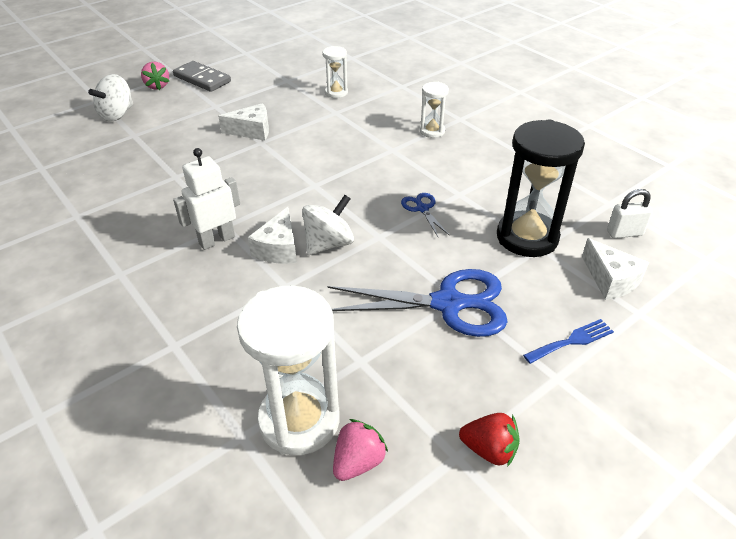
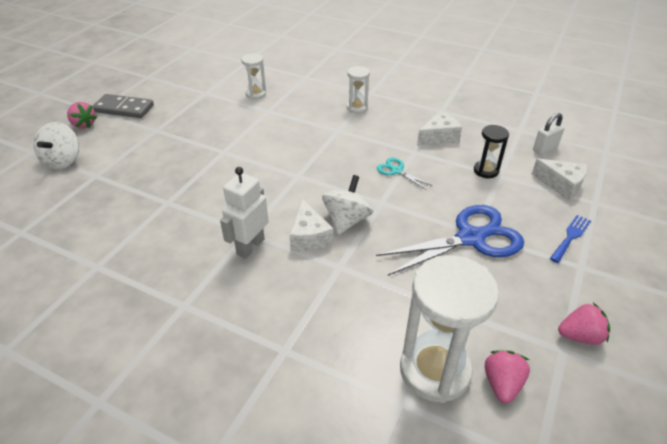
camera: 25 degrees left, 0 degrees up
(252, 131) = (207, 144): white cheese -> white cheese (439, 137)
(422, 209) = (396, 171): blue scissors -> turquoise scissors
(489, 450) = (580, 336): red strawberry -> pink strawberry
(527, 237) = (486, 171): black hourglass -> black hourglass, size x0.51

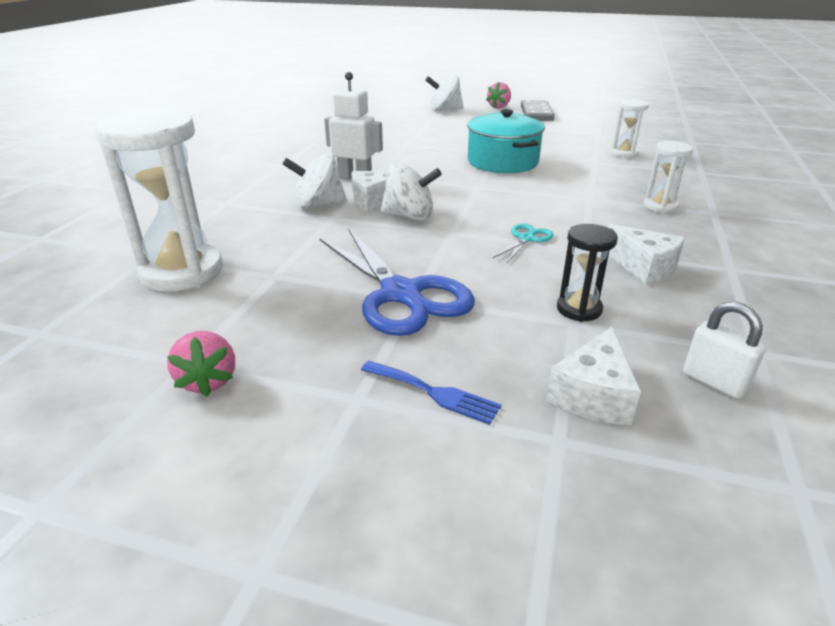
camera: 80 degrees right, 10 degrees down
(246, 153) = (502, 162): none -> turquoise pot
(307, 275) = (318, 204): none -> white spinning top
(502, 384) = (150, 312): pink strawberry -> none

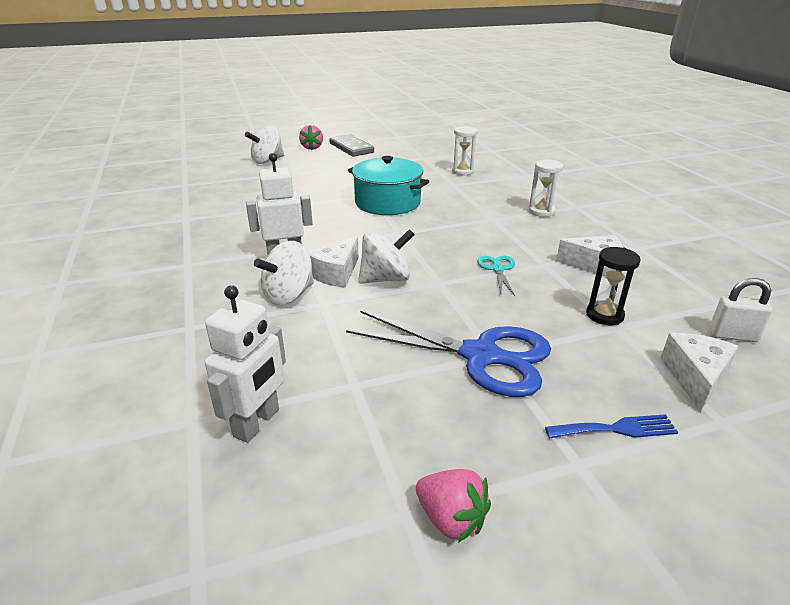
camera: 35 degrees left, 0 degrees up
(182, 272) = (257, 423): white hourglass -> white robot
(593, 395) = (695, 377): white cheese -> white cheese turned 150 degrees counterclockwise

